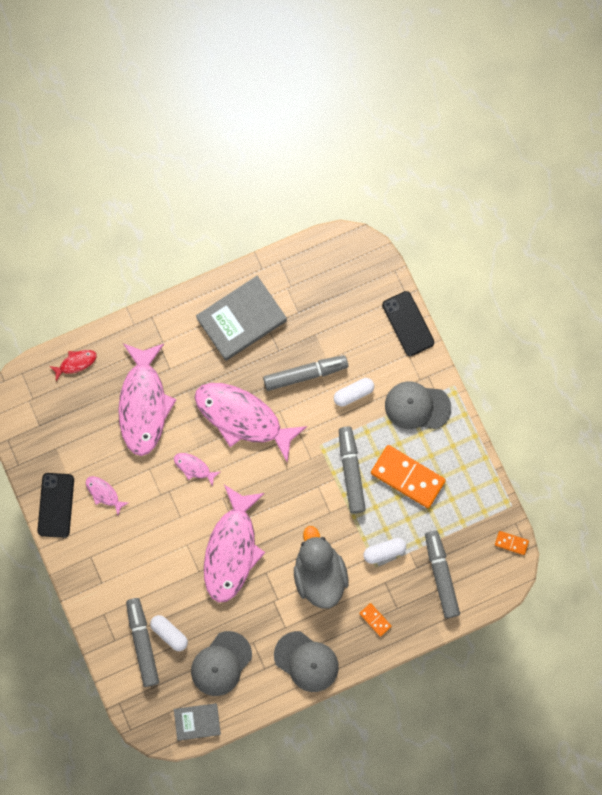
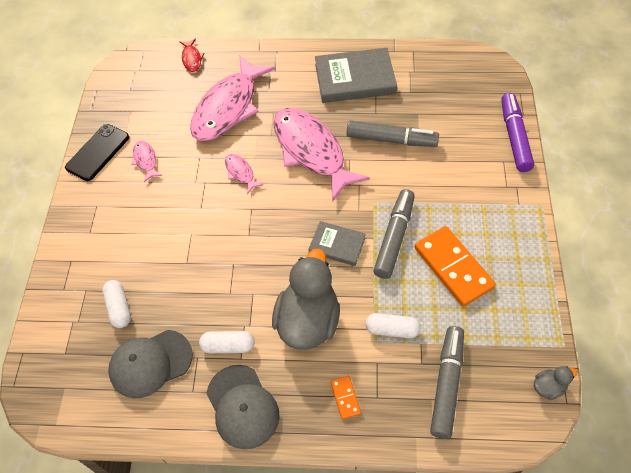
camera: 30 degrees right, 20 degrees down
(76, 363) = (192, 59): red fish -> red fish turned 75 degrees clockwise
(143, 642) = (87, 304): grey marker -> none
(197, 722) = (85, 413): grey book -> grey book (337, 245)
(232, 549) = (232, 257): pink fish -> none
(353, 393) = (431, 172): white capsule -> white capsule (228, 346)
(408, 324) = (514, 137): black phone -> purple marker
(417, 406) = (493, 208): grey cap -> none
(511, 543) = (548, 387): orange domino -> grey duck

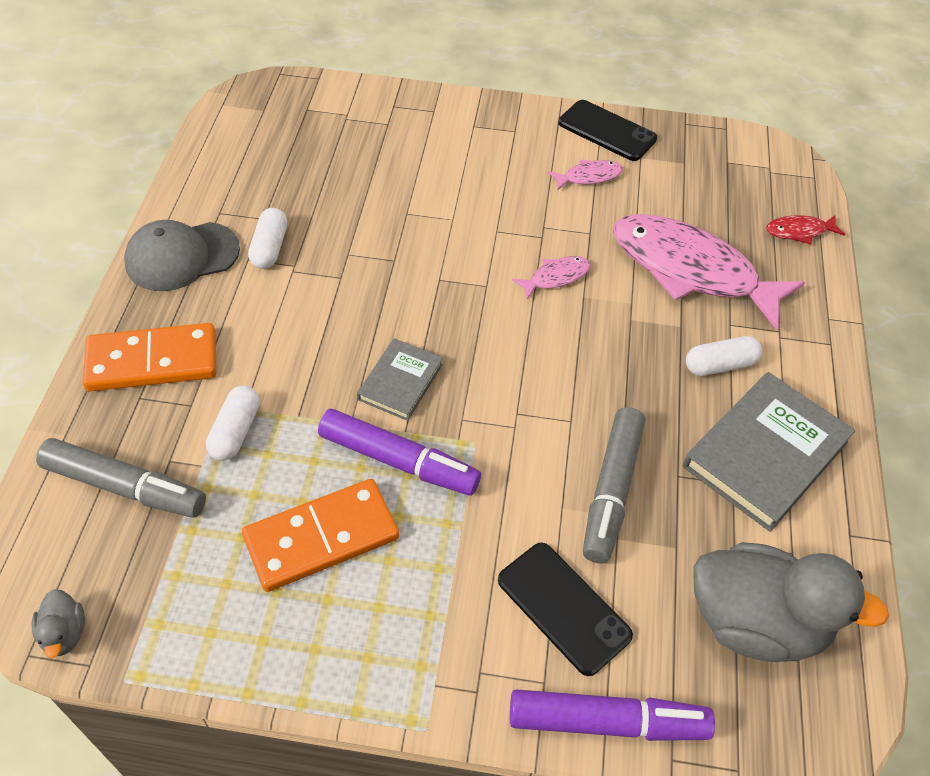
camera: 90 degrees right, 5 degrees down
(119, 308) = (354, 151): white capsule -> white capsule (720, 365)
(150, 363) = (269, 177): grey cap -> none
(308, 321) = (280, 333): grey duck -> grey duck (755, 622)
(311, 151) = (592, 369): pink fish -> none
(345, 398) = (152, 361): orange domino -> orange domino, size x2.20
(355, 79) = (765, 454): grey book -> grey book turned 45 degrees clockwise
(394, 237) = (398, 461): grey marker -> purple marker
(463, 156) = (563, 607): none -> black phone

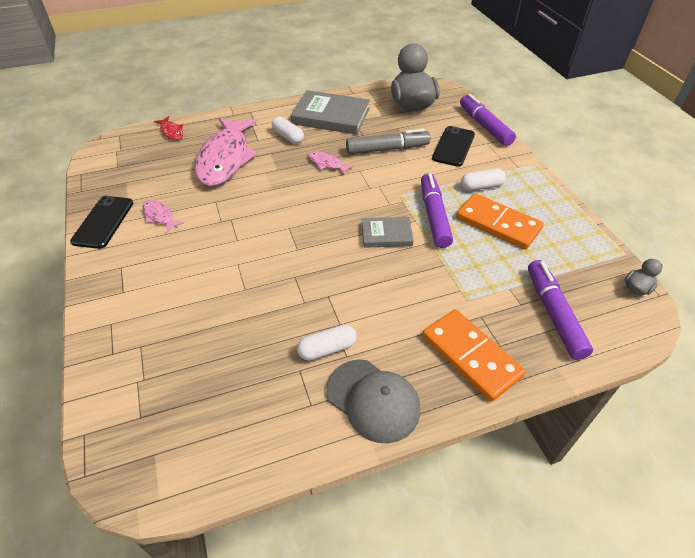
camera: 115 degrees left, 5 degrees down
(125, 487) = (554, 313): grey marker -> purple marker
(235, 431) = (477, 285): white capsule -> white capsule (481, 186)
(556, 277) = (263, 203): pink fish -> pink fish (327, 164)

